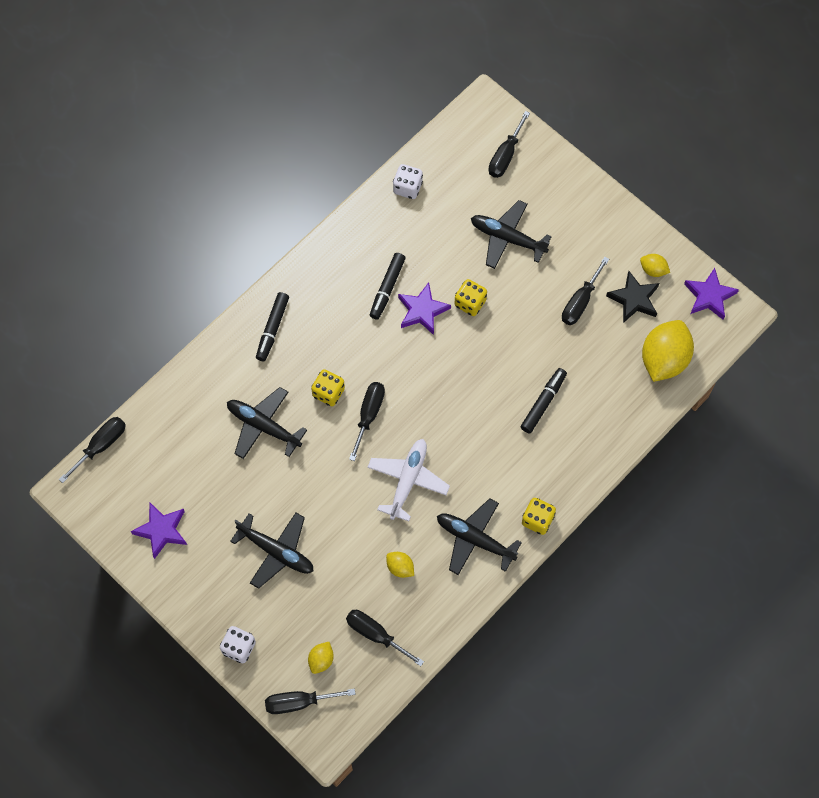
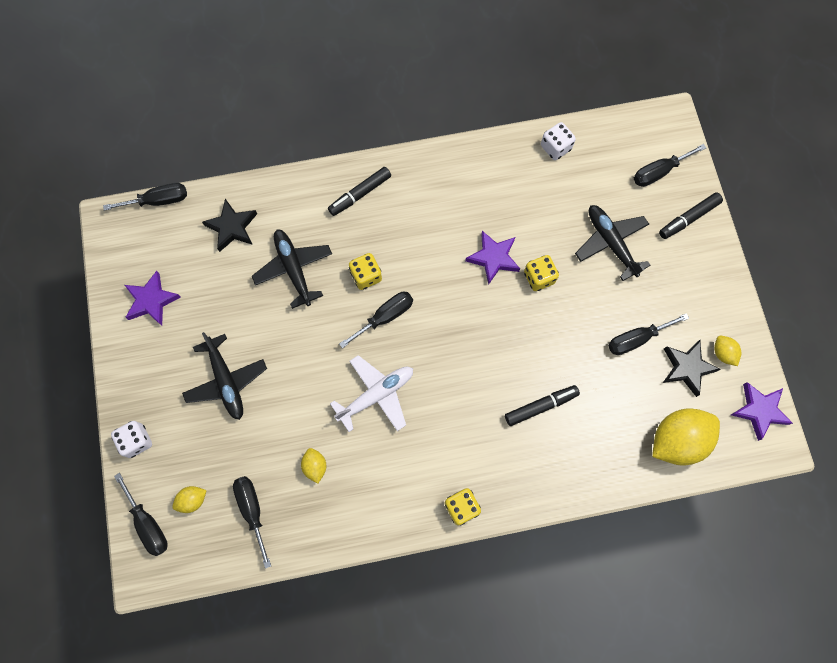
camera: 35 degrees right, 5 degrees up
(184, 426) = (232, 227): none -> black star
(299, 702) = (148, 523): black screwdriver -> black screwdriver turned 150 degrees counterclockwise
(387, 288) = (477, 220): black marker -> black marker (688, 218)
(474, 539) = (395, 486): black plane -> none

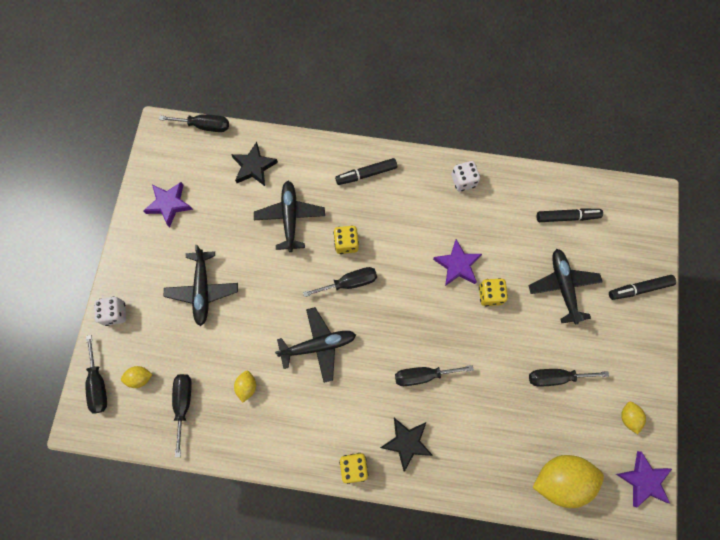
camera: 20 degrees right, 0 degrees up
(376, 395) = (318, 345): white plane -> black plane
(541, 406) = (452, 405): black marker -> black marker (567, 217)
(555, 147) = (544, 189): white dice -> white dice (463, 181)
(659, 172) = (627, 240): black screwdriver -> black screwdriver (423, 375)
(687, 368) = (591, 419): black star -> black star (406, 442)

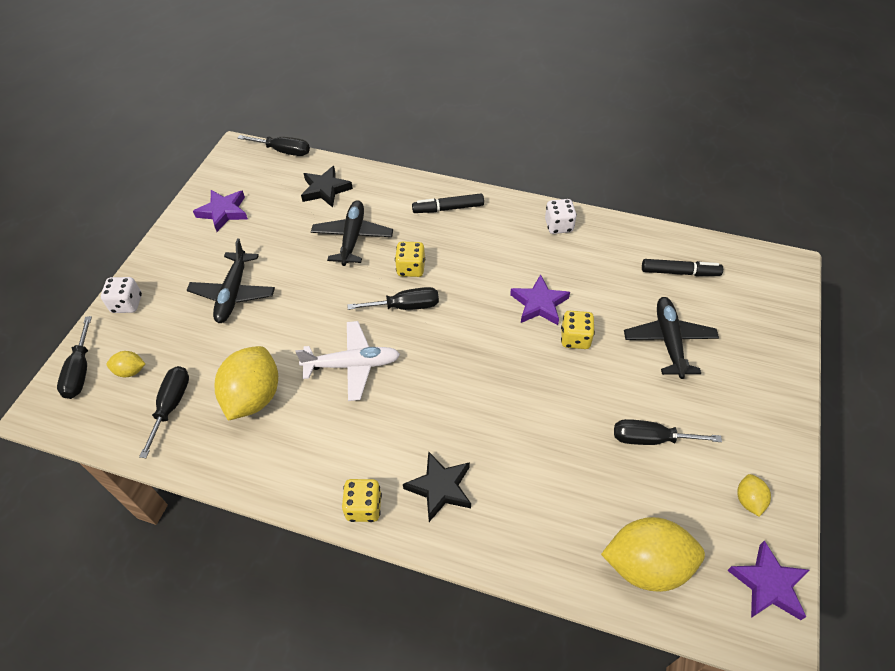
camera: 10 degrees right, 20 degrees down
(247, 386) = (253, 397): yellow lemon -> yellow lemon, size x2.15
(318, 345) = (353, 365): black plane -> white plane
(423, 375) = (476, 414): black screwdriver -> none
(639, 289) = (768, 355): black marker -> none

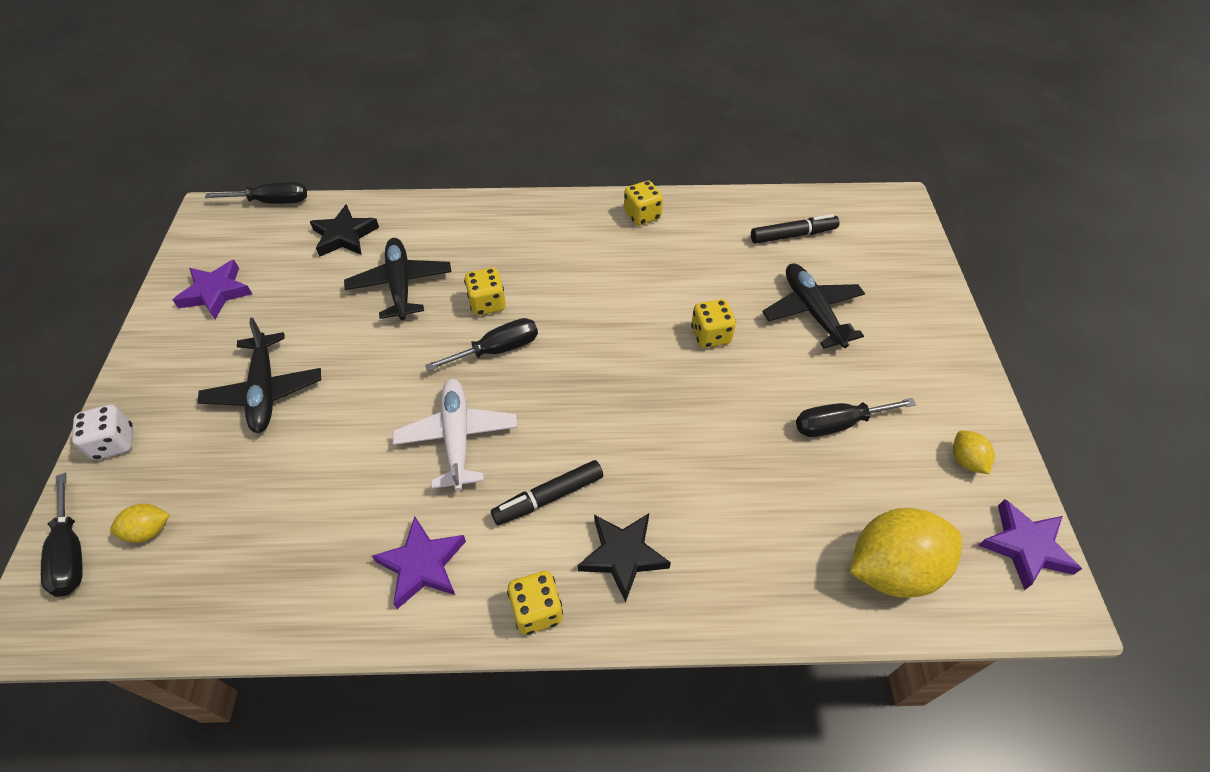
camera: 20 degrees left, 0 degrees up
(171, 406) = (225, 560): black screwdriver -> none
(253, 397) = (339, 514): yellow lemon -> none
(353, 365) = (457, 437): white plane -> white plane turned 75 degrees counterclockwise
(448, 208) = (506, 224): black marker -> black marker (548, 497)
(539, 304) = (655, 307): purple star -> purple star (422, 565)
(558, 226) = (642, 215): white dice -> yellow dice

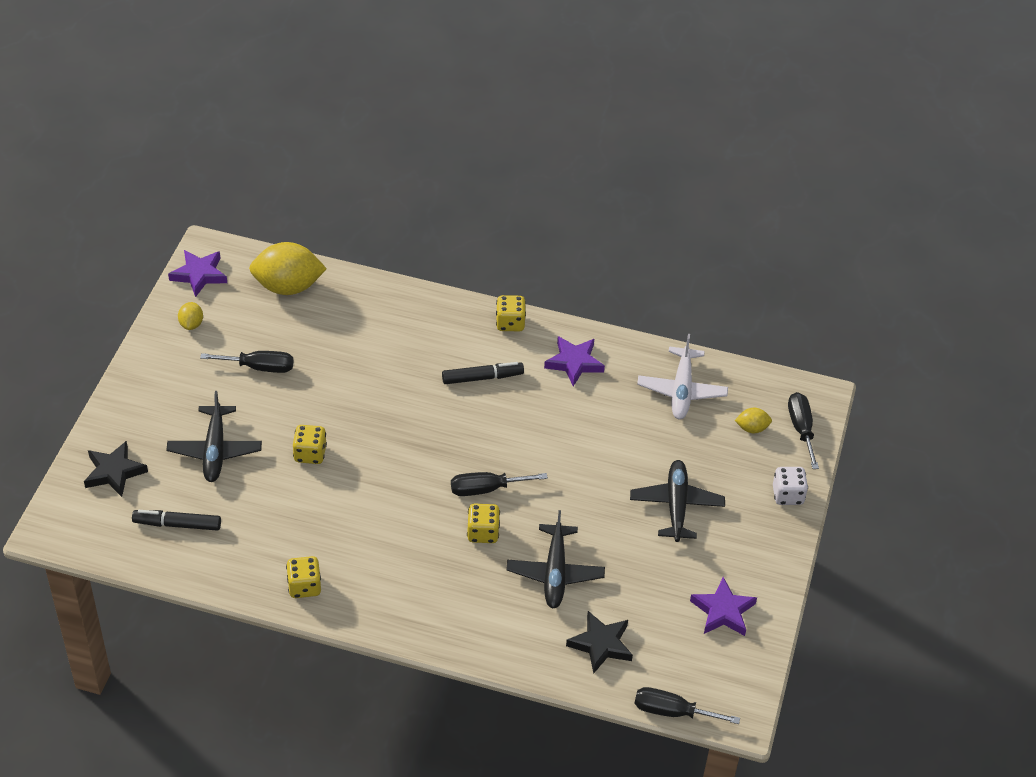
camera: 165 degrees left, 5 degrees down
(457, 437) = (534, 431): white plane -> white plane (681, 391)
(623, 555) = (447, 335): black star -> black star (114, 472)

